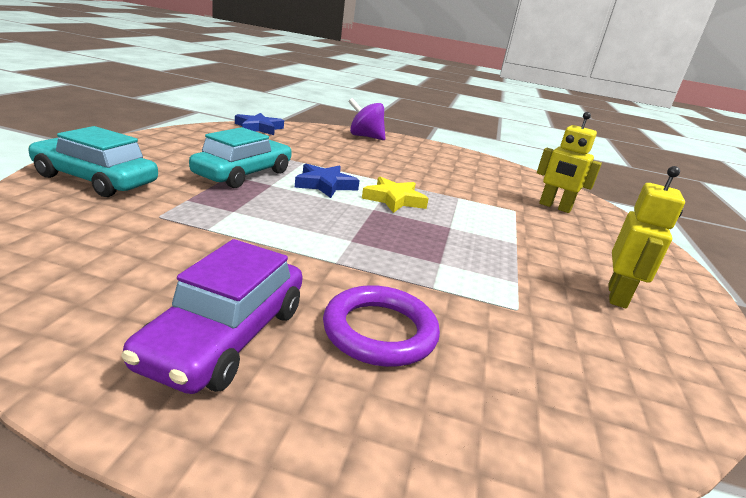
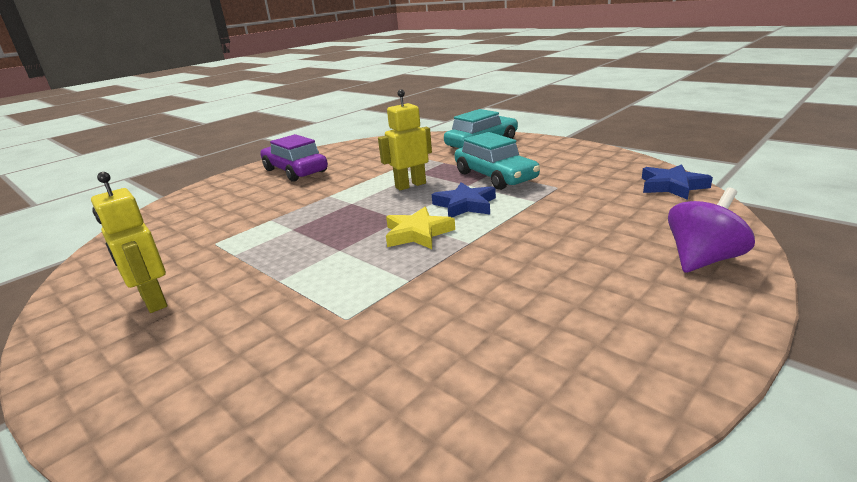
camera: 125 degrees right, 0 degrees up
(380, 331) = (257, 198): purple ring -> none
(554, 207) = (329, 379): yellow robot -> yellow robot (410, 185)

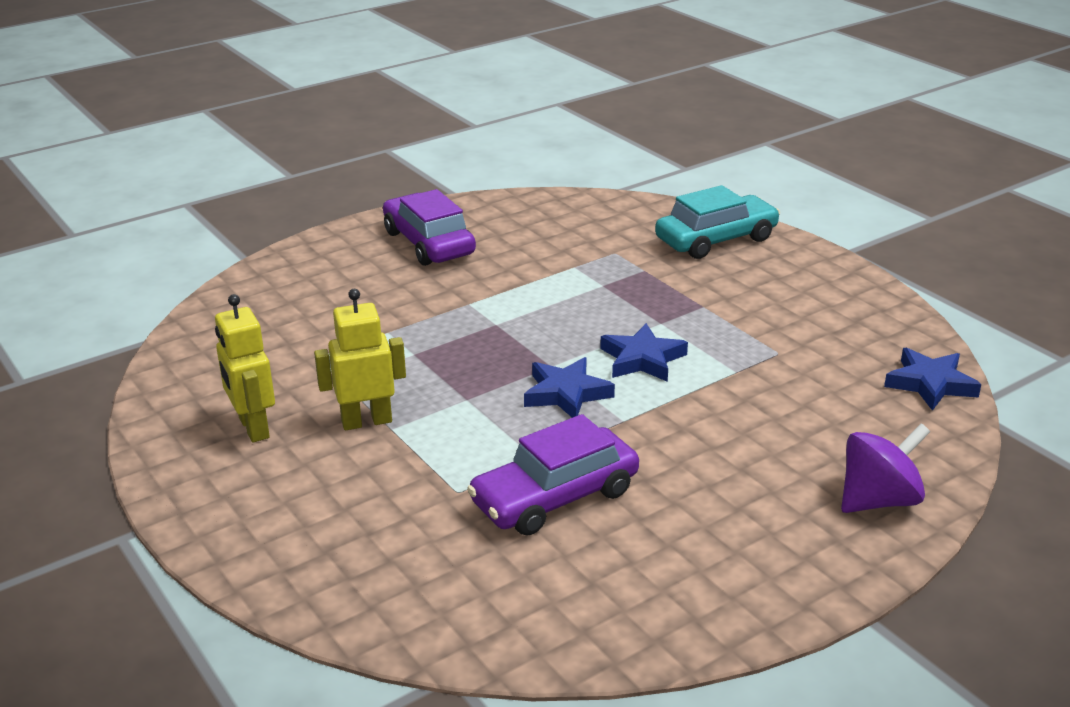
camera: 10 degrees right, 5 degrees up
(410, 185) = (582, 307): yellow robot -> yellow robot (366, 421)
(417, 233) = (566, 393): yellow star -> blue star
(435, 306) = (554, 497): none -> purple car
(495, 176) = (704, 315): turquoise car -> none

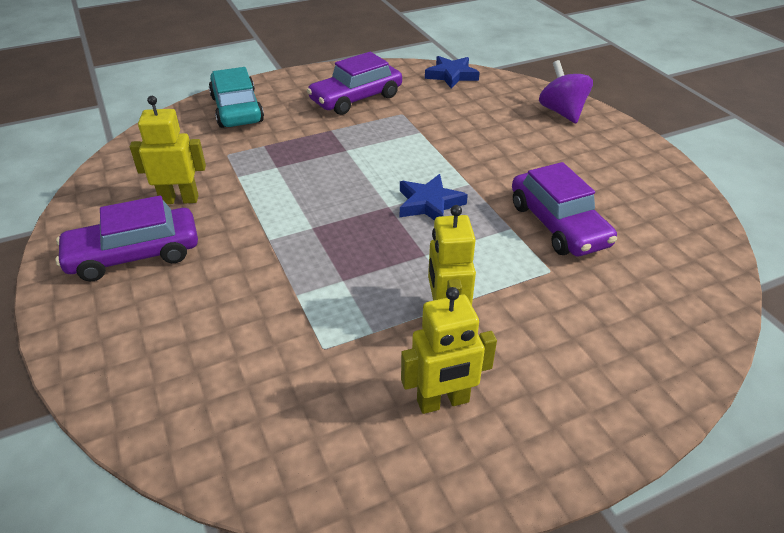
camera: 80 degrees left, 10 degrees up
(520, 245) = (179, 199): none -> yellow robot
(642, 359) = (393, 165): blue star -> none
(797, 312) = (356, 98): none -> purple car

